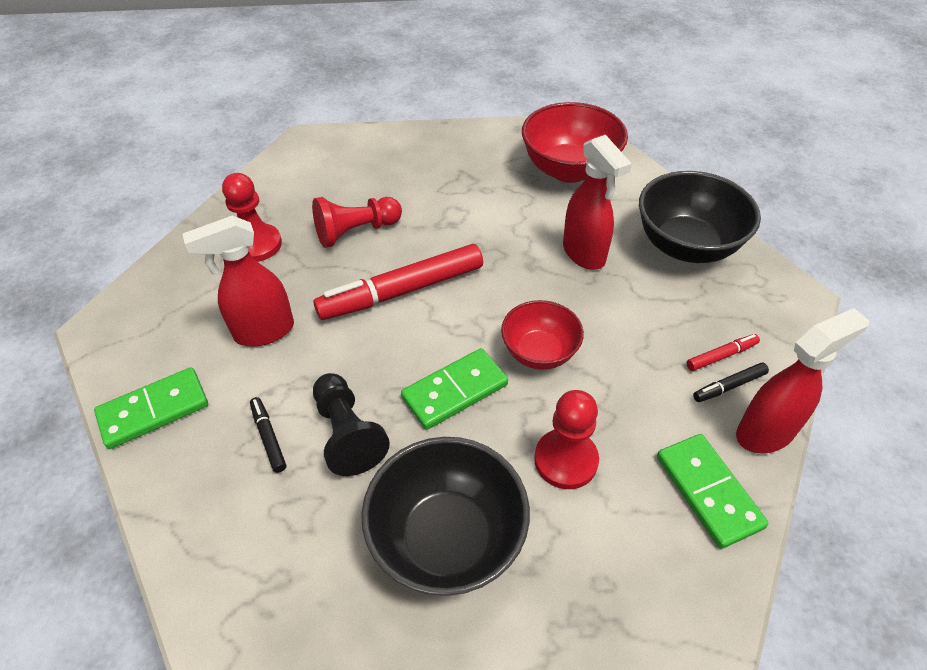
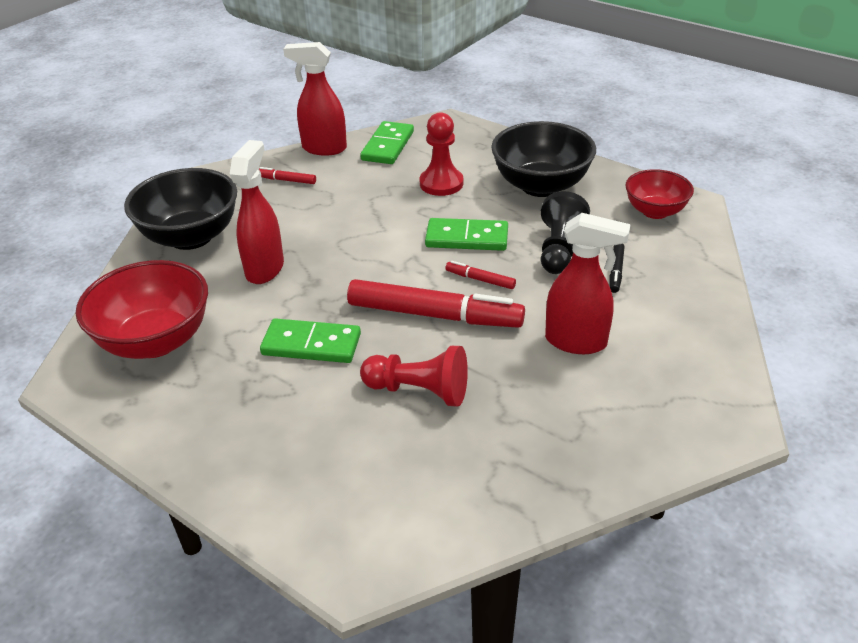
camera: 140 degrees left, 10 degrees down
(154, 410) = (698, 327): green domino -> green domino (311, 344)
(257, 245) = (529, 433): red pawn -> none
(396, 347) = (480, 279): none -> red marker
(539, 352) = (387, 231): red bowl -> red bowl (655, 211)
(729, 386) = (307, 169): black marker -> none

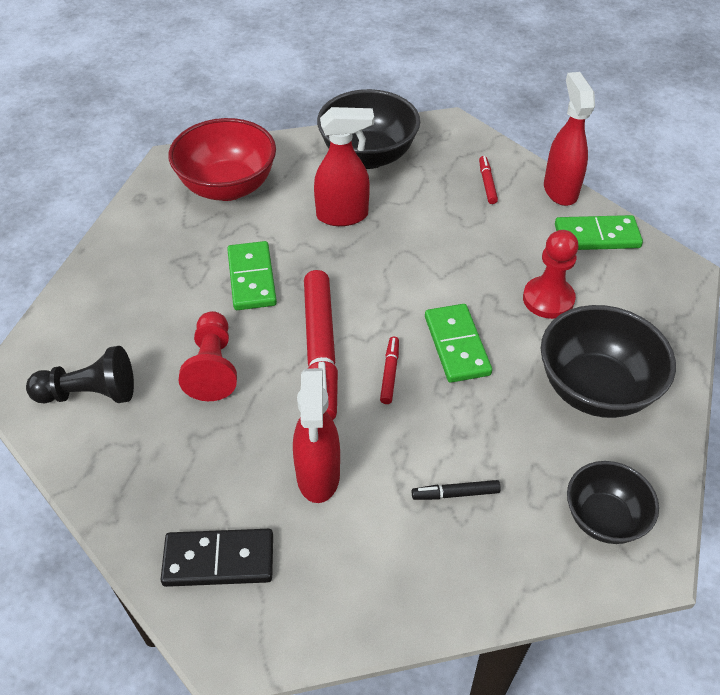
camera: 70 degrees right, 10 degrees up
(559, 249) = (474, 431): black pawn -> black pawn (89, 393)
(649, 419) = (219, 560): none -> black domino
(655, 211) = (604, 518): red bowl -> black bowl

